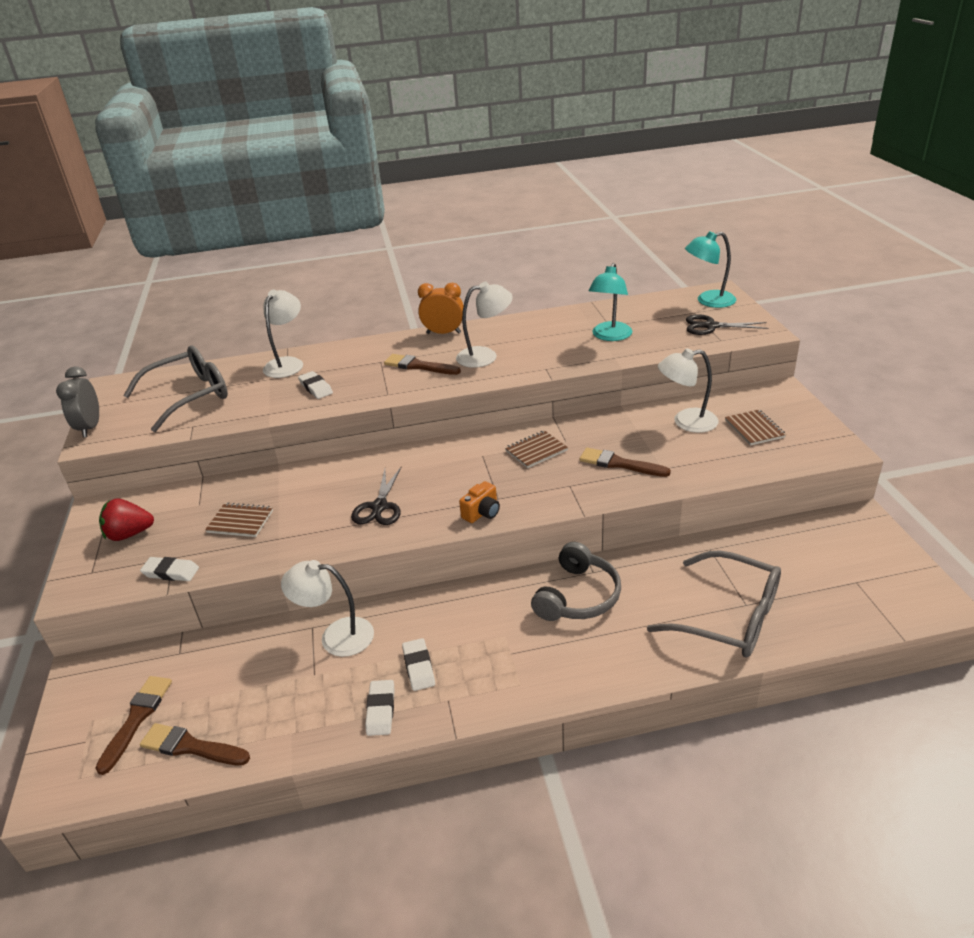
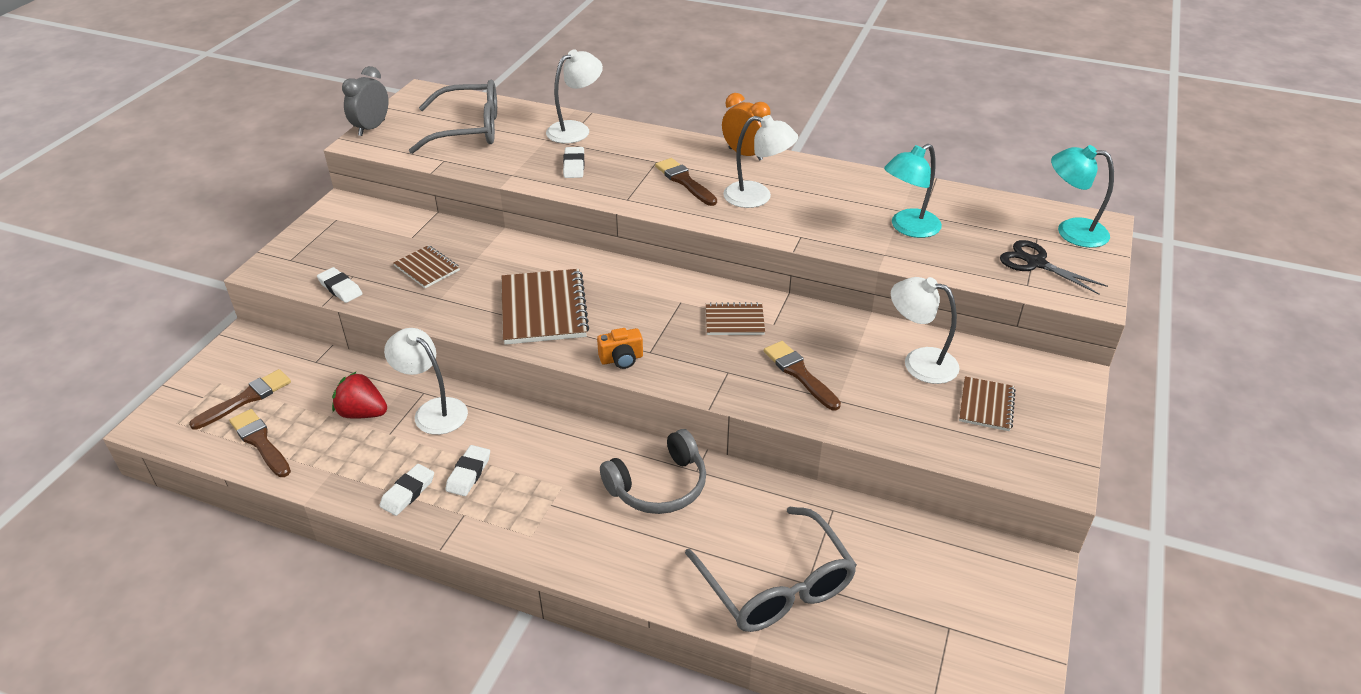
camera: 30 degrees right, 5 degrees up
(129, 534) = (342, 239): red strawberry -> red strawberry (363, 413)
(379, 507) = (544, 309): black scissors -> brown notebook

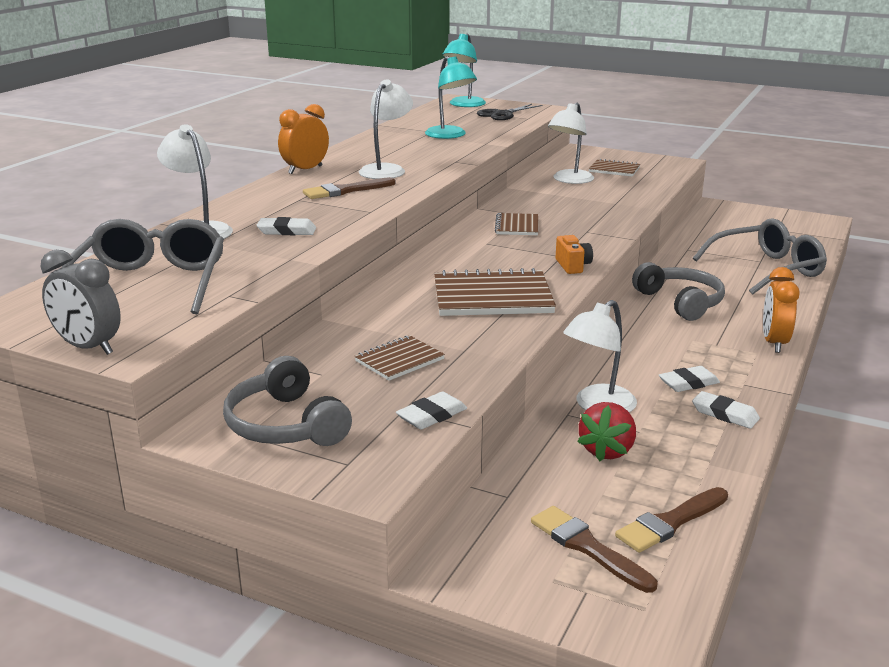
camera: 85 degrees left, 15 degrees down
(344, 231) = (285, 425): none -> grey headphones
(468, 473) = (688, 383): white eraser -> white eraser turned 45 degrees counterclockwise
(554, 555) = (774, 343): none -> orange clock
(799, 373) = (586, 211): brown brush -> none

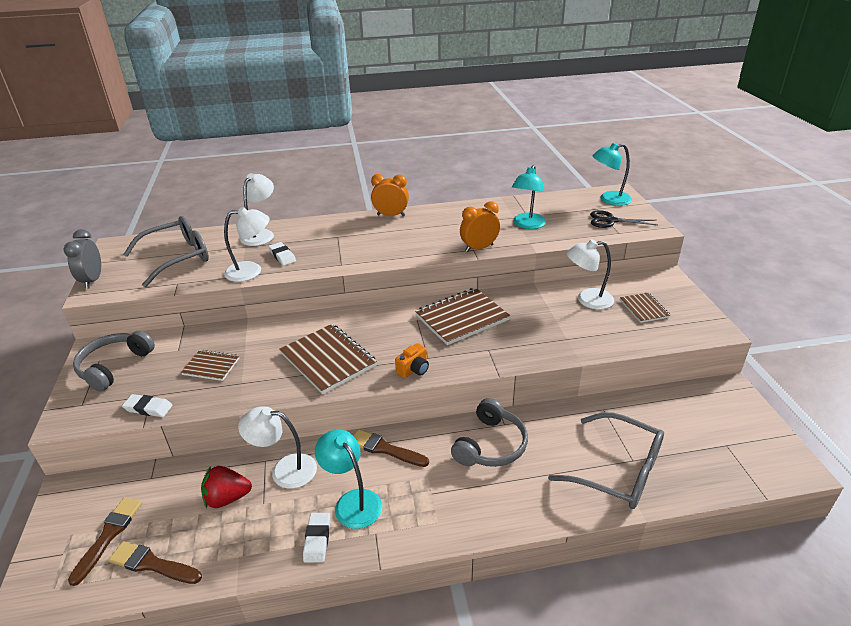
camera: 55 degrees right, 10 degrees up
(345, 191) = (368, 242): brown brush -> brown brush (385, 449)
(386, 170) = (424, 236): white lamp -> white lamp (251, 271)
(517, 226) = (462, 318): brown notebook -> brown notebook, size x1.80
(688, 383) = (352, 501): white eraser -> turquoise lamp
(774, 343) = (466, 526): orange clock -> orange clock (479, 248)

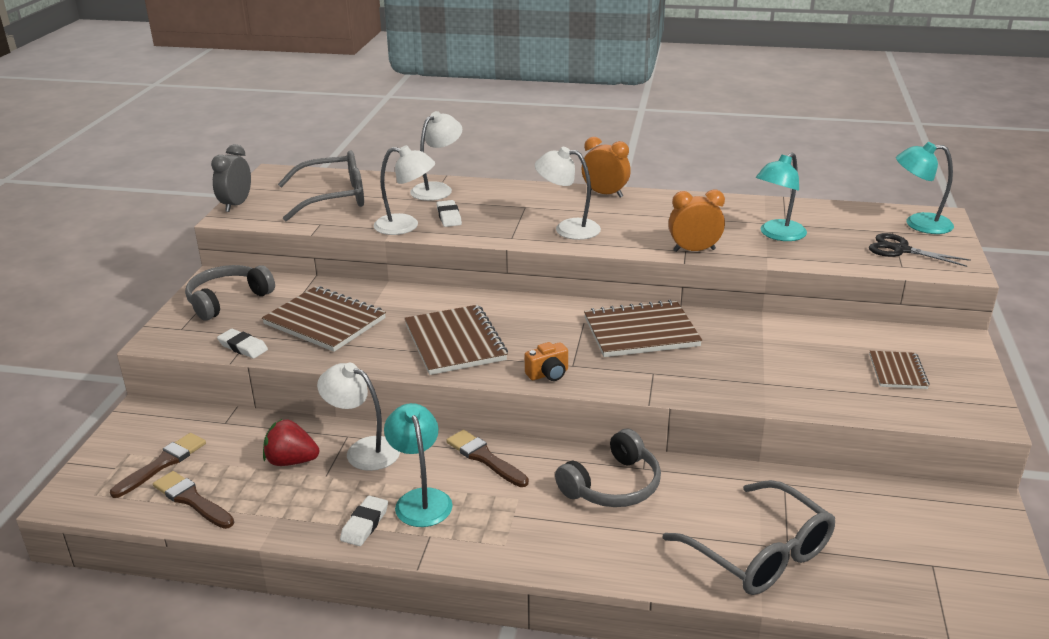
camera: 20 degrees right, 5 degrees down
(211, 366) = (325, 321): brown notebook -> brown notebook, size x1.80
(587, 300) = (823, 345): white lamp -> white lamp (568, 228)

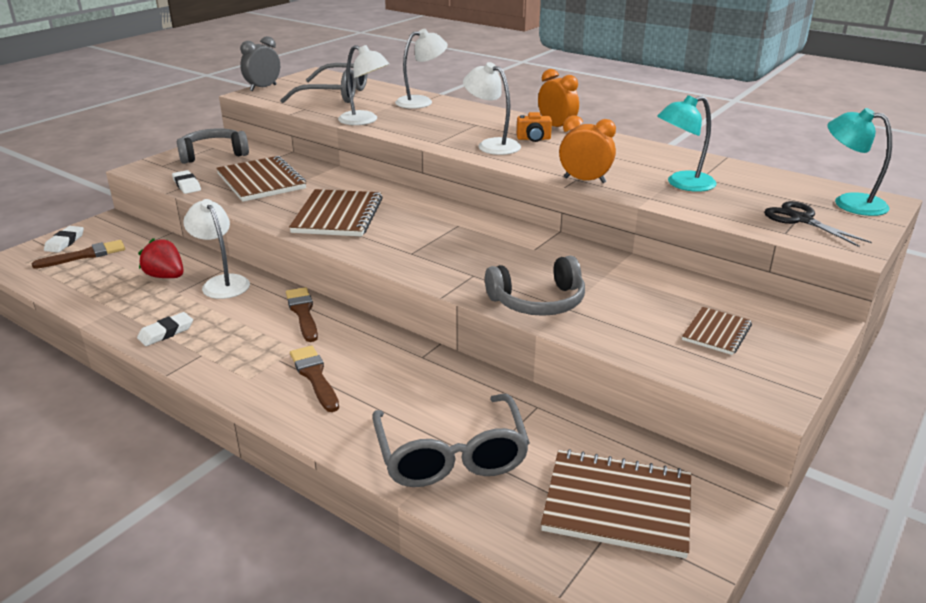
camera: 25 degrees right, 0 degrees up
(191, 500) = (76, 283): brown brush -> brown brush (314, 376)
(420, 499) = (223, 327): turquoise lamp -> none
(449, 216) = (406, 120): white eraser -> white eraser (65, 242)
(548, 374) = (383, 254): orange camera -> orange camera (533, 139)
(613, 485) = (381, 362): grey headphones -> grey headphones (538, 301)
(641, 332) = (499, 243): brown notebook -> brown notebook (617, 505)

